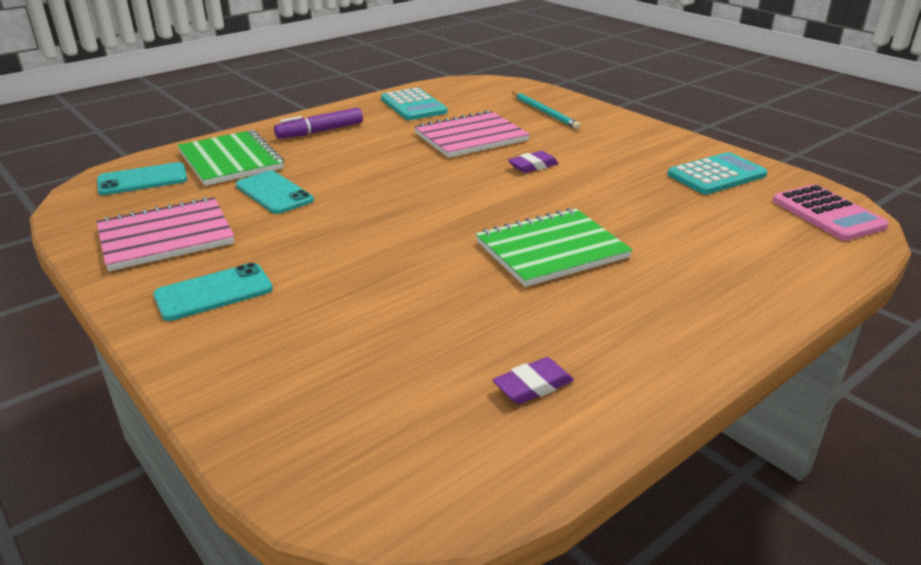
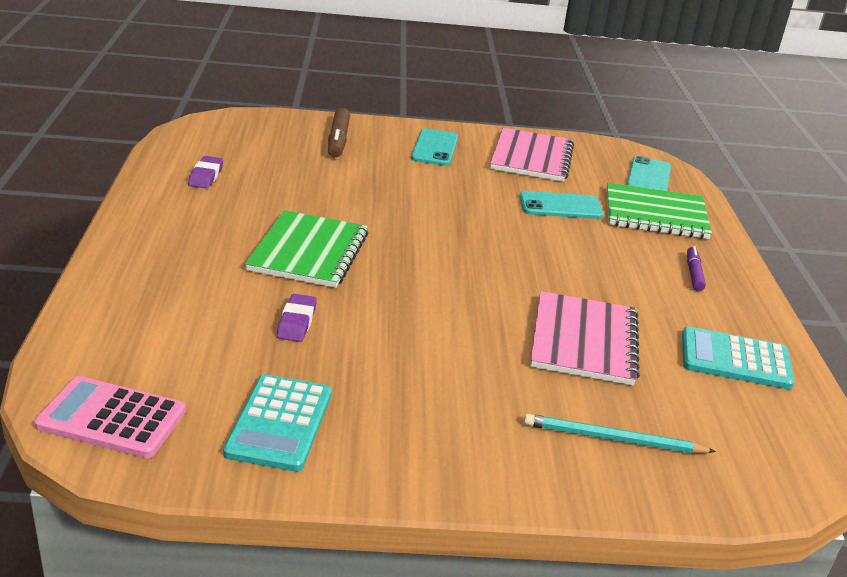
camera: 125 degrees right, 0 degrees up
(281, 360) = (338, 140): none -> brown marker
(320, 131) = (693, 273): purple marker -> purple marker, size x0.63
(533, 166) = (461, 331): purple eraser -> purple eraser (296, 322)

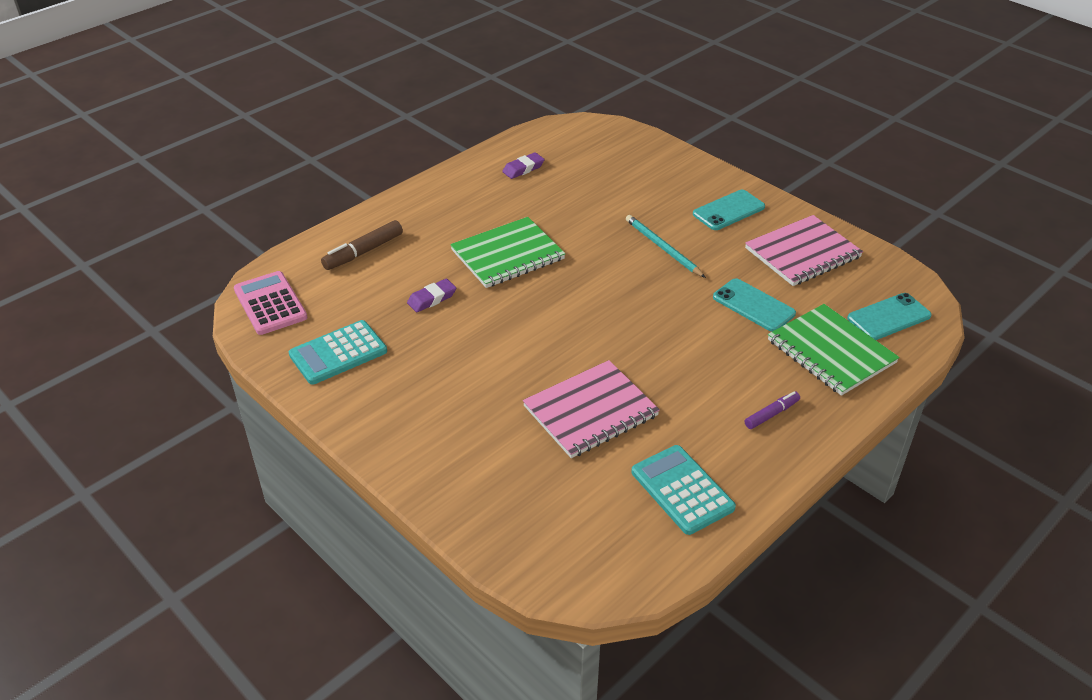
camera: 50 degrees right, 10 degrees up
(338, 140) = (659, 174): brown marker -> brown marker (363, 252)
(613, 439) = (500, 479): turquoise pencil -> turquoise pencil (662, 248)

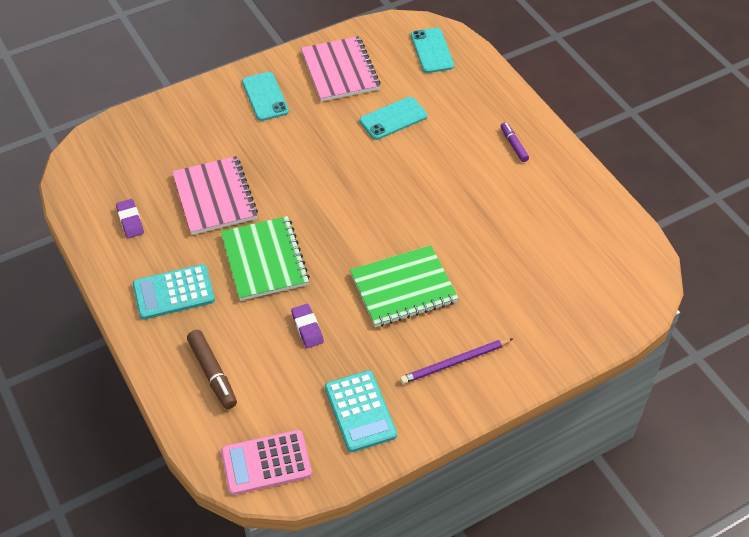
camera: 75 degrees left, 10 degrees up
(415, 413) = (455, 362): none -> purple pencil
(590, 411) = (483, 247): pink notebook -> pink notebook (215, 197)
(662, 248) = (299, 152): turquoise pencil -> none
(682, 490) = (575, 214): turquoise calculator -> turquoise calculator (174, 292)
(831, 352) = (459, 93): green notebook -> green notebook (403, 288)

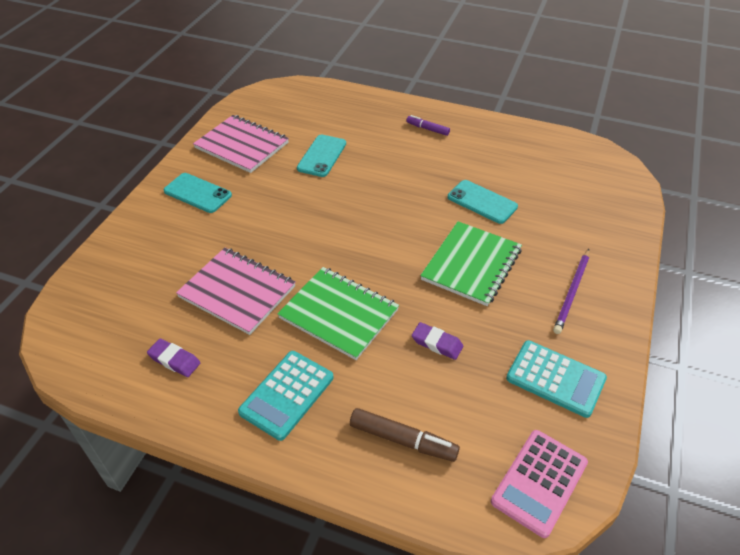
camera: 40 degrees left, 5 degrees down
(432, 51) = (298, 101): turquoise phone -> turquoise phone (482, 202)

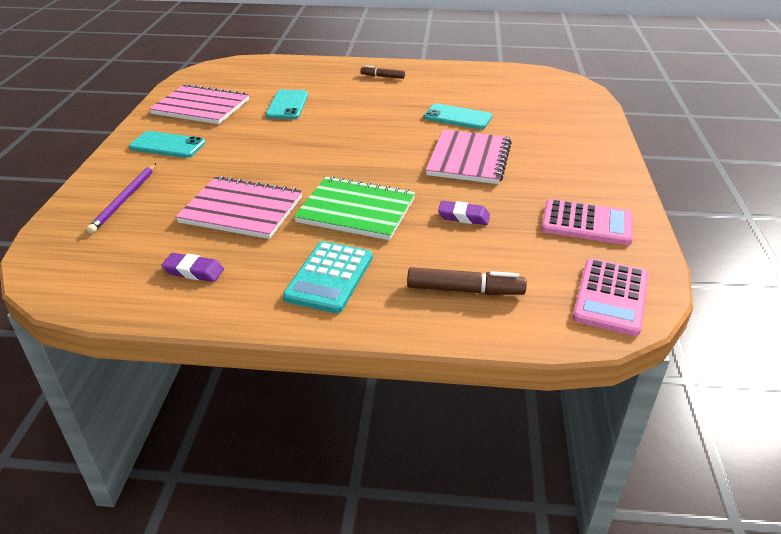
camera: 15 degrees left, 10 degrees down
(427, 129) = (382, 76): purple marker -> brown marker
(471, 265) = (469, 159): green notebook -> pink notebook
(555, 378) = (586, 223): turquoise calculator -> pink calculator
(572, 292) = (570, 165): purple pencil -> purple pencil (124, 199)

